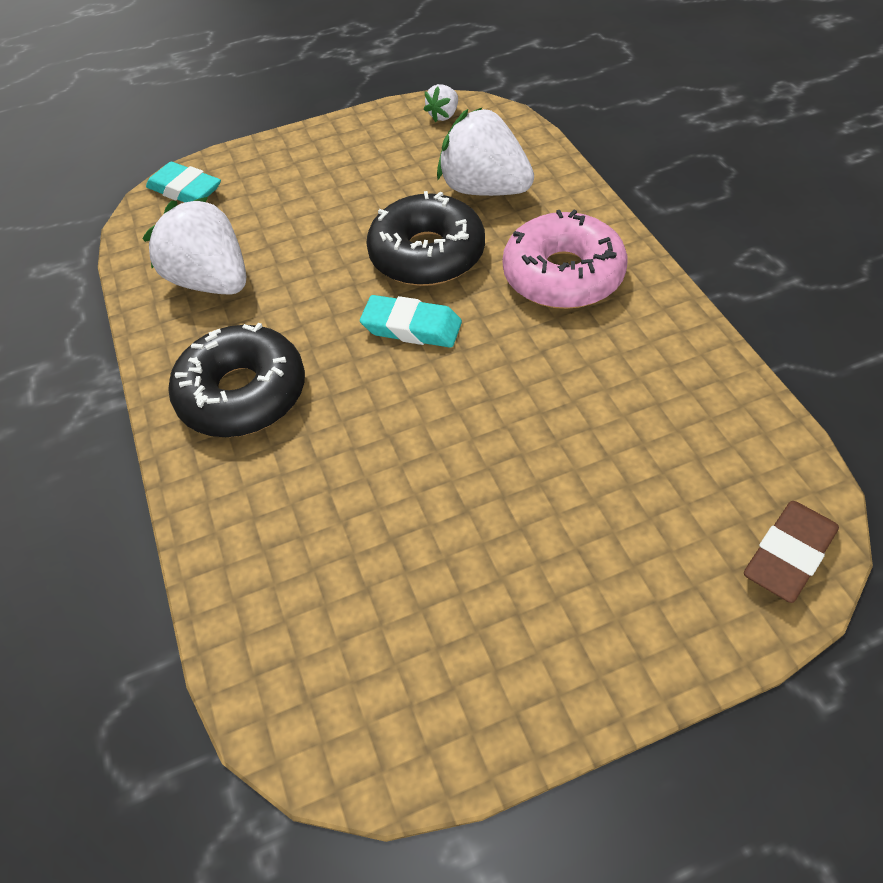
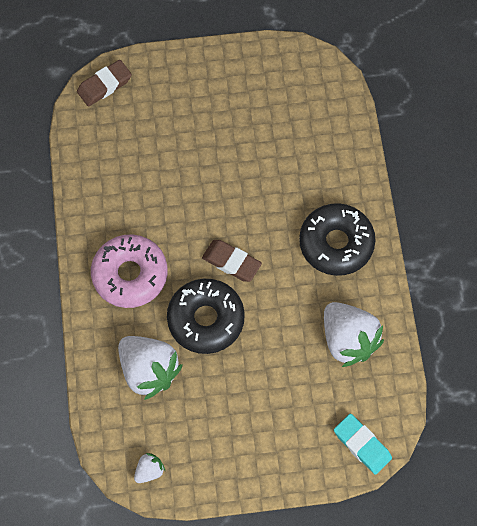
camera: 170 degrees left, 15 degrees up
(412, 327) = (231, 262): turquoise eraser -> brown eraser

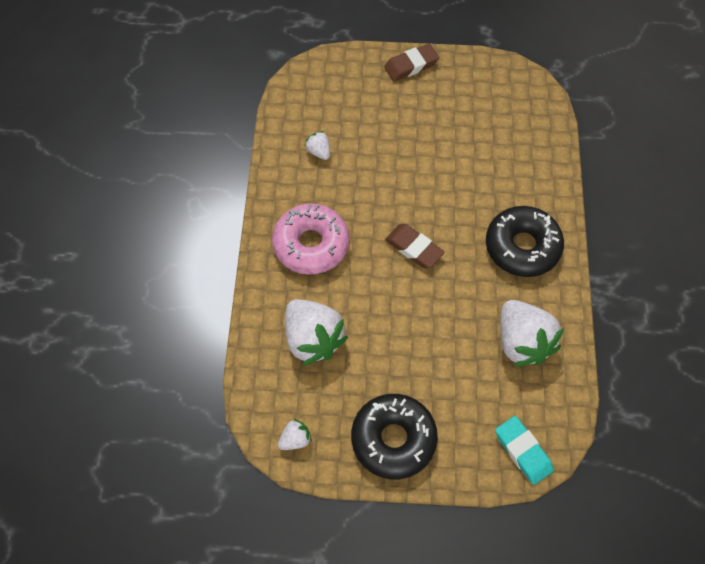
camera: 10 degrees right, 5 degrees down
(104, 85) = (318, 71): brown eraser -> brown eraser (411, 65)
(120, 175) = (319, 152): none -> white strawberry
(206, 319) = (379, 299): black donut -> black donut (393, 439)

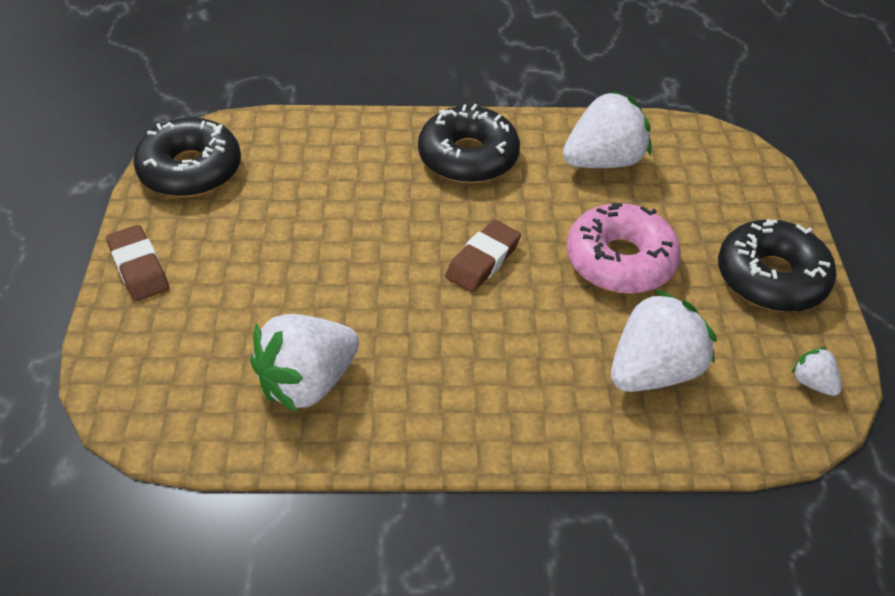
camera: 95 degrees left, 15 degrees down
(311, 244) = (491, 383): pink donut -> pink donut (620, 260)
(319, 152) = (308, 382): white strawberry -> white strawberry, size x2.18
(500, 82) = (190, 170): none -> black donut
(523, 451) = (741, 165): turquoise eraser -> none

